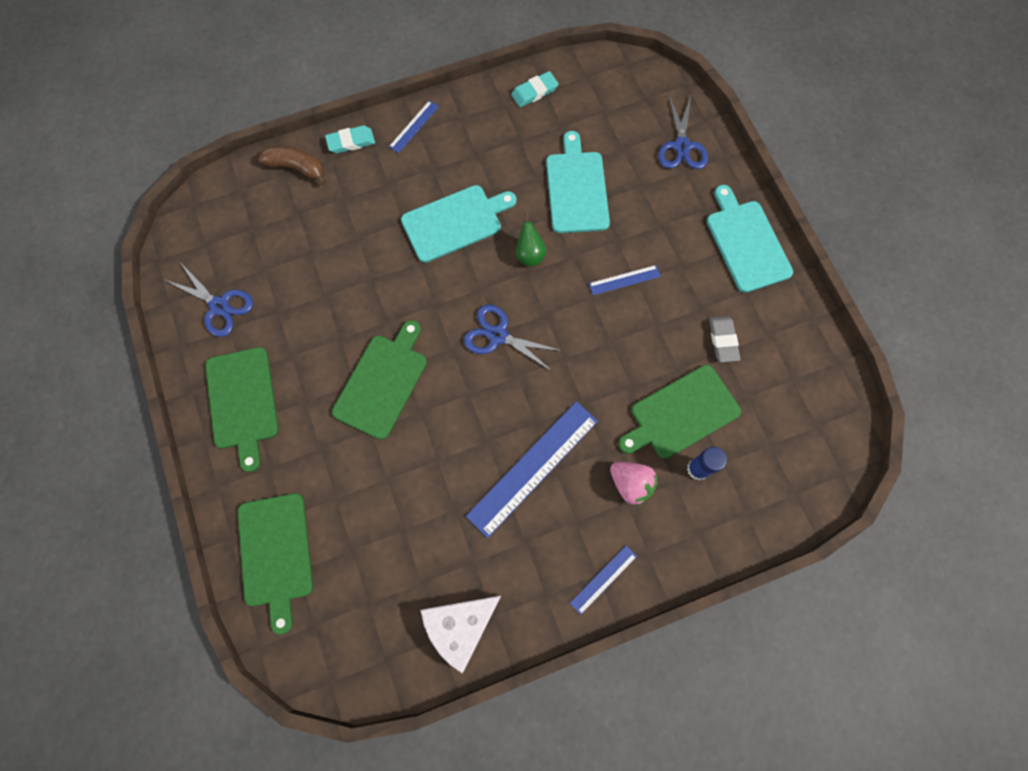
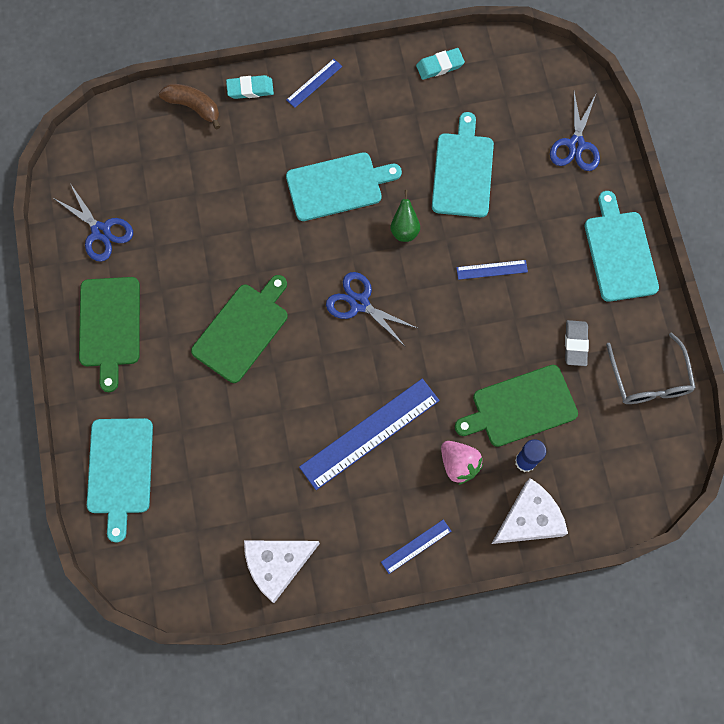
camera: 10 degrees right, 0 degrees up
(276, 554) = (120, 470): green cutting board -> turquoise cutting board
(714, 528) = (529, 518): none -> white cheese
(803, 364) = (649, 380): none -> grey glasses

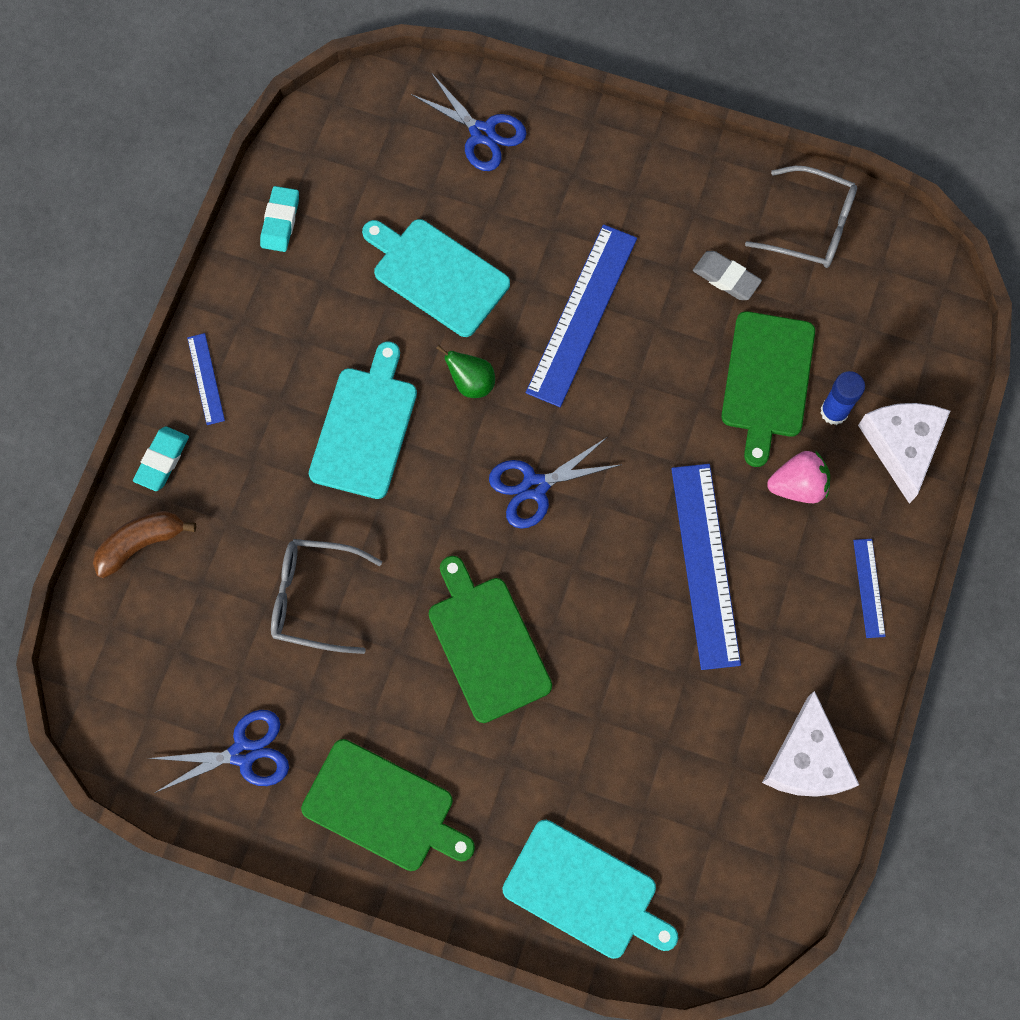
camera: 60 degrees left, 0 degrees up
(214, 217) = (313, 598): none -> grey glasses
(492, 269) = (582, 314): blue ruler -> blue ruler, size x2.08
(619, 252) = (644, 167): turquoise cutting board -> none

